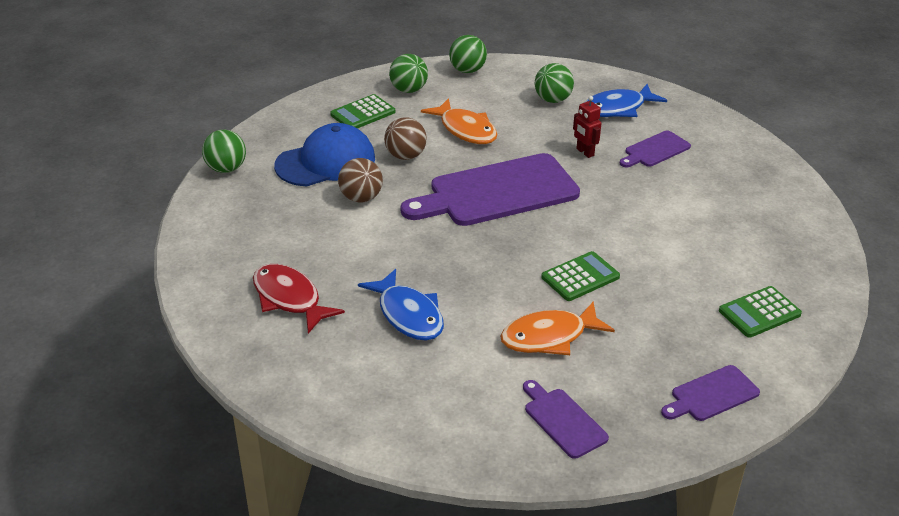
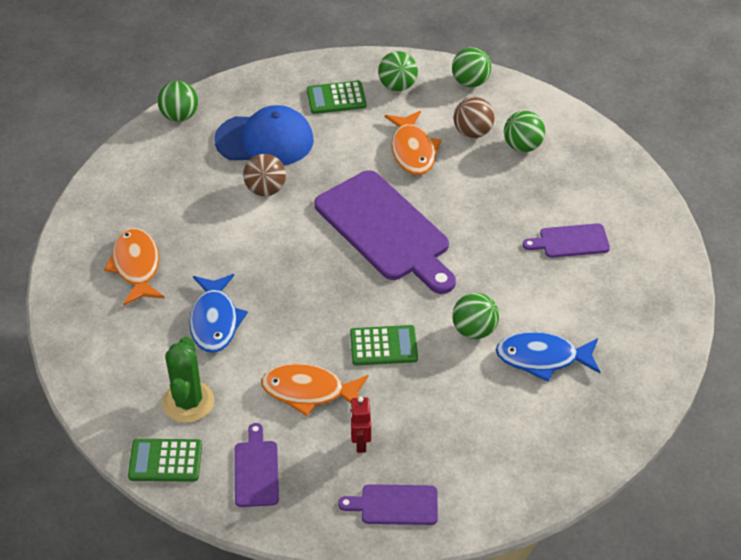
camera: 30 degrees right, 10 degrees up
(289, 299) = (136, 266): red fish -> orange fish
(405, 156) = (337, 159): brown ball -> brown ball (472, 132)
(444, 391) = (188, 402): none -> green cactus
(497, 192) = (385, 230): purple cutting board -> purple cutting board turned 135 degrees counterclockwise
(585, 152) = (501, 217): red robot -> red robot (360, 443)
(618, 108) = (577, 180): blue fish -> blue fish (542, 358)
(643, 237) = (474, 330): none -> green ball
(759, 313) = (509, 449): green calculator -> green calculator (165, 461)

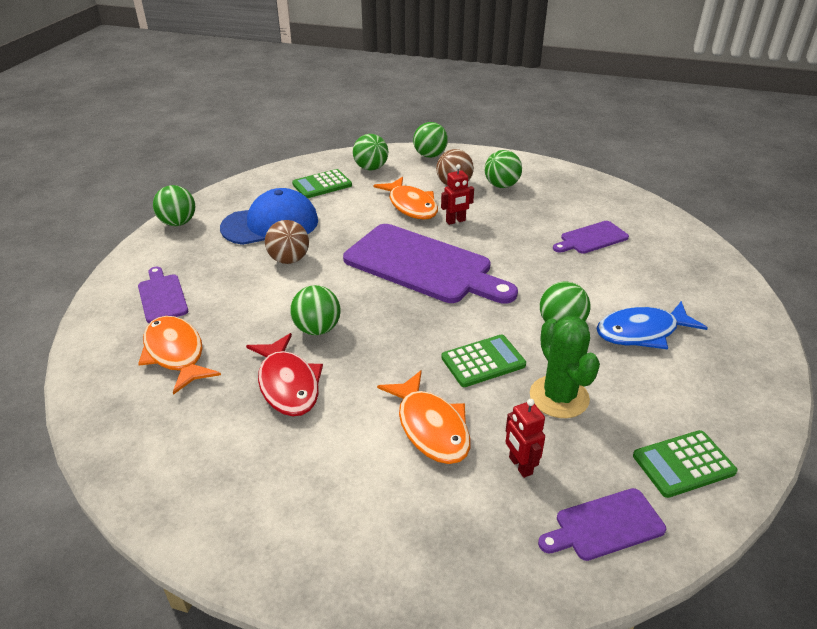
camera: 20 degrees left, 10 degrees down
(165, 461) = (292, 563): green calculator -> green calculator (683, 464)
(188, 402) = (293, 479): green cactus -> green cactus (559, 397)
(214, 321) = (288, 384): blue fish -> red fish
(256, 470) = (416, 537): purple cutting board -> purple cutting board (162, 296)
(259, 274) = (317, 329): none -> green ball
(309, 391) = (430, 427): orange fish -> orange fish turned 105 degrees counterclockwise
(446, 183) = (455, 221): none -> red robot

